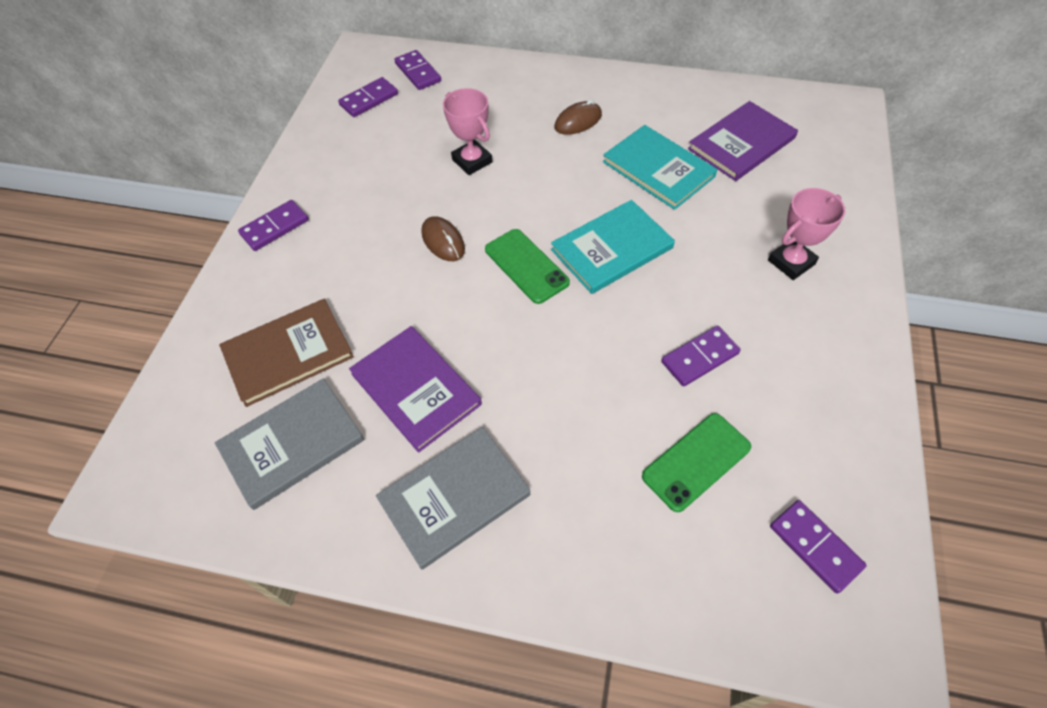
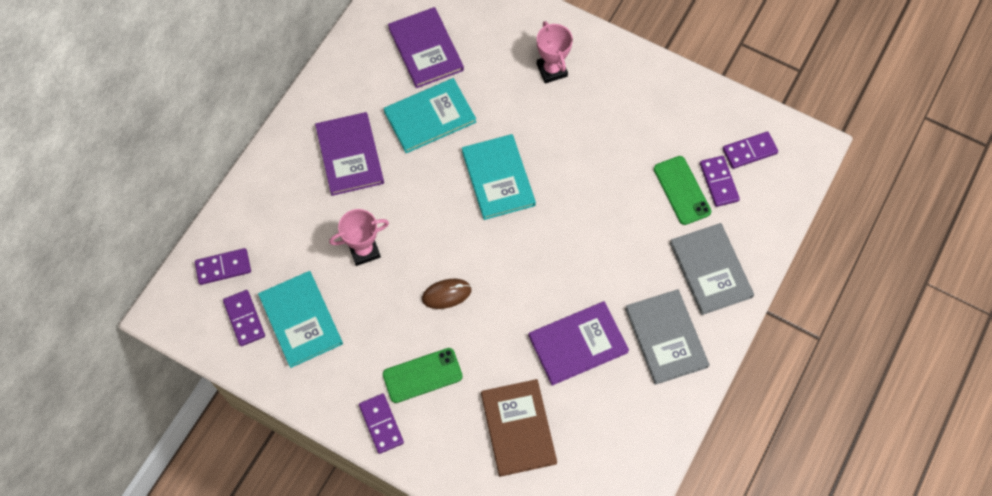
camera: 75 degrees left, 10 degrees up
(292, 444) = (597, 434): grey book -> grey book (710, 270)
(378, 137) = (301, 320): none -> turquoise book
(526, 266) = (493, 241): green phone -> green phone (422, 375)
(578, 121) = (350, 155): brown mouse -> purple book
(700, 358) = (610, 158): purple domino -> purple domino (719, 182)

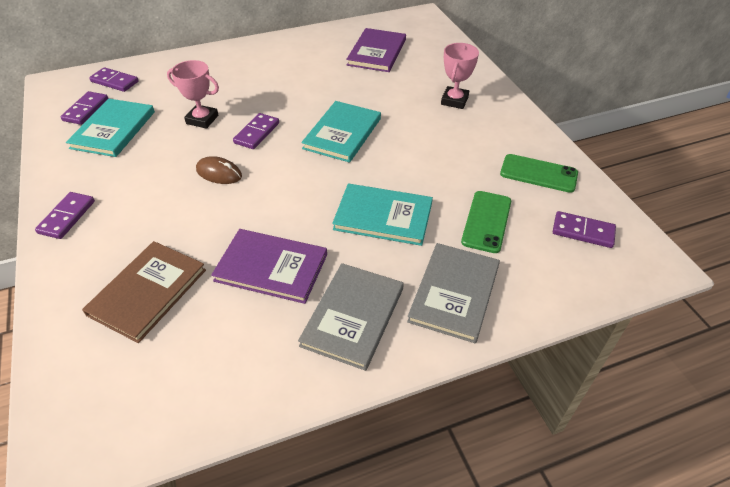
camera: 40 degrees right, 20 degrees down
(350, 155) = (261, 73): purple book -> none
(422, 375) = (135, 208): green phone -> green phone (538, 173)
(430, 117) = (337, 81): turquoise book -> turquoise book (383, 216)
(719, 182) = (529, 236): purple domino -> purple domino (257, 133)

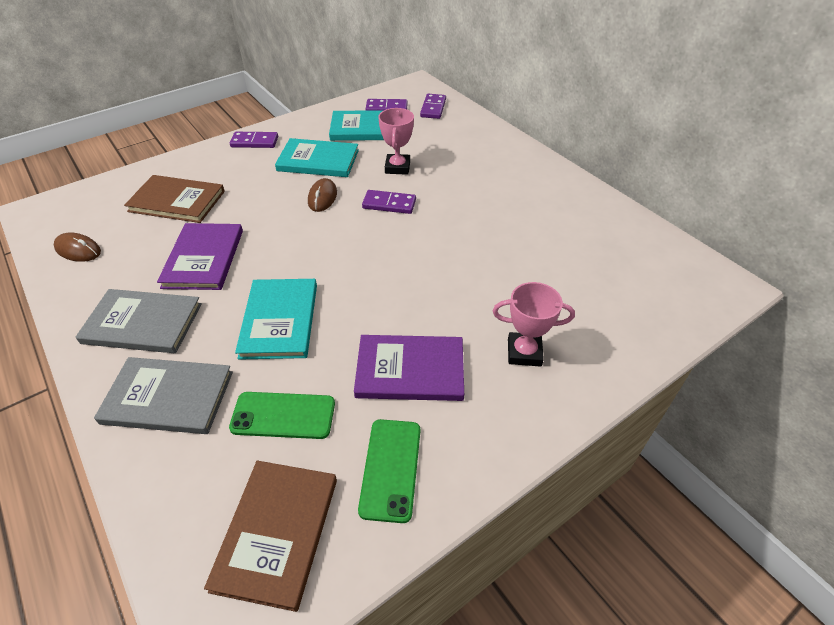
camera: 75 degrees right, 0 degrees up
(193, 392) = (78, 250): none -> brown mouse
(342, 133) = (410, 262): turquoise book -> turquoise book (318, 160)
(377, 52) = (595, 258): purple book -> purple book (410, 370)
(583, 231) = (277, 533): purple domino -> brown book

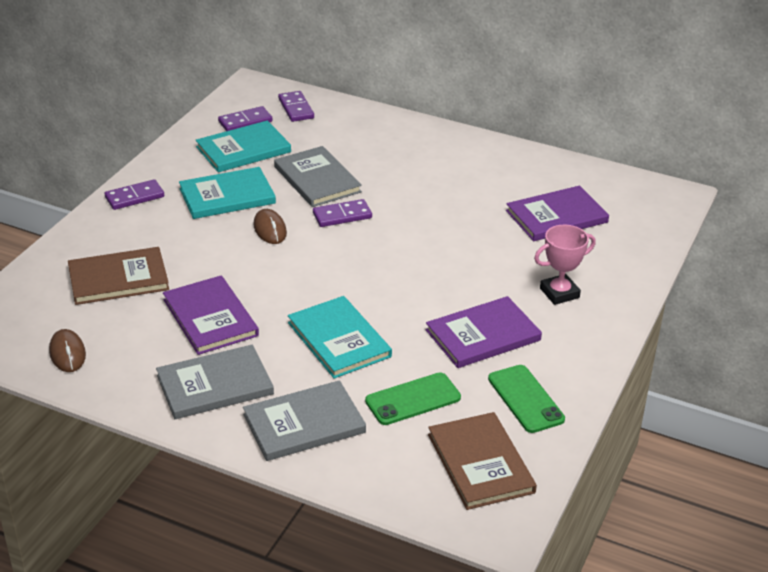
camera: 30 degrees left, 10 degrees down
(78, 250) = (67, 353): brown mouse -> brown mouse turned 75 degrees clockwise
(397, 167) = (317, 179): pink trophy -> grey book
(582, 268) = (556, 216): none -> purple book

